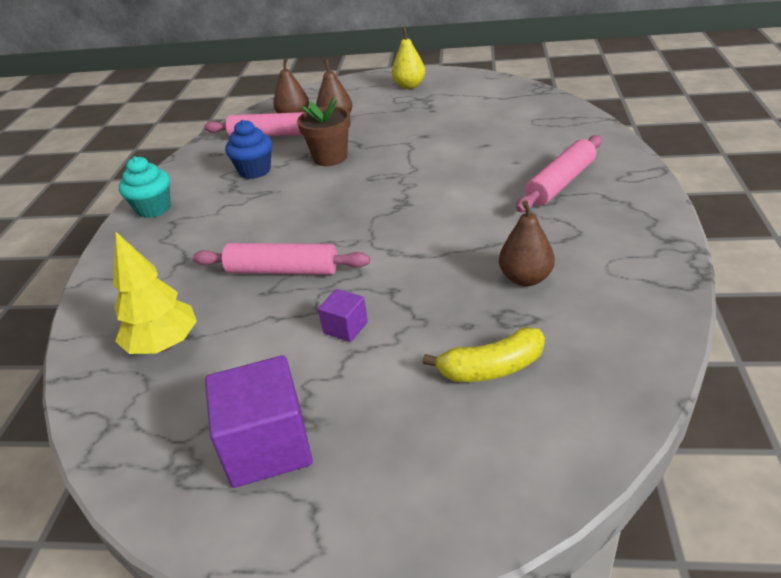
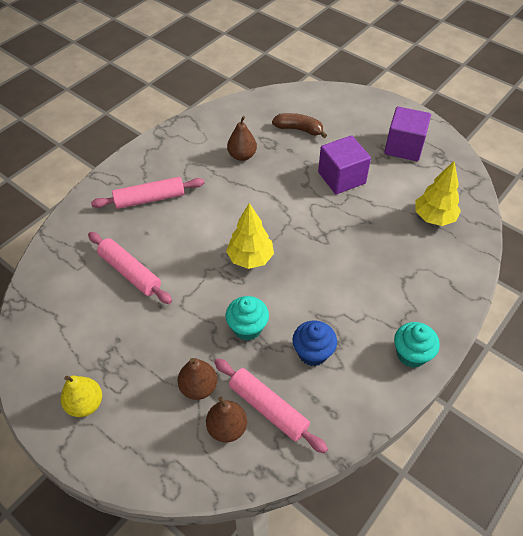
camera: 150 degrees left, 15 degrees up
(282, 270) = (350, 231): pink rolling pin -> pink rolling pin (130, 272)
(330, 157) = (247, 328): brown flower pot -> turquoise cupcake
(345, 327) = (341, 178): purple cube -> purple cube, size x1.99
(380, 194) = (250, 258): none -> yellow tree
(491, 368) = (299, 129): yellow banana -> brown banana

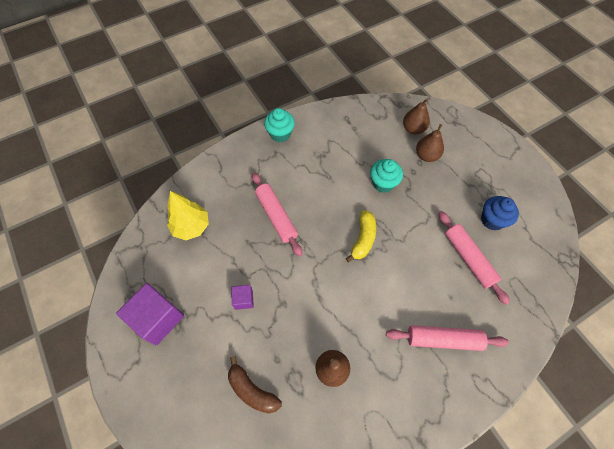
camera: 160 degrees left, 10 degrees up
(85, 404) = (504, 167): yellow pear -> none
(250, 258) = (363, 239): yellow tree -> yellow banana
(268, 408) = (385, 131): pink rolling pin -> pink rolling pin (276, 216)
(313, 353) = (344, 154): blue cupcake -> blue cupcake (492, 220)
(341, 178) = (243, 299): purple cube -> purple cube, size x0.50

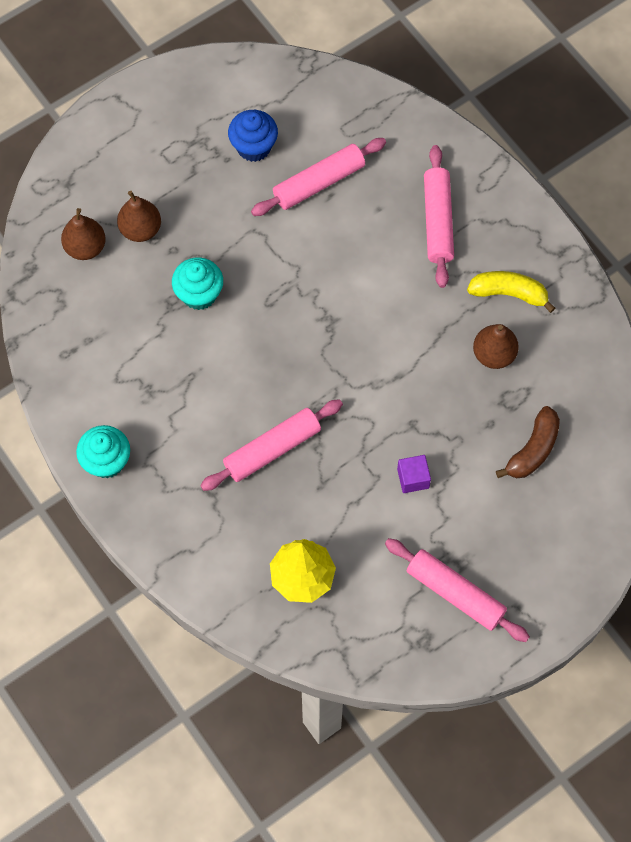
camera: 95 degrees left, 5 degrees up
(158, 319) = (455, 593): purple cube -> pink rolling pin
(363, 239) = (300, 321): yellow banana -> yellow banana (509, 293)

